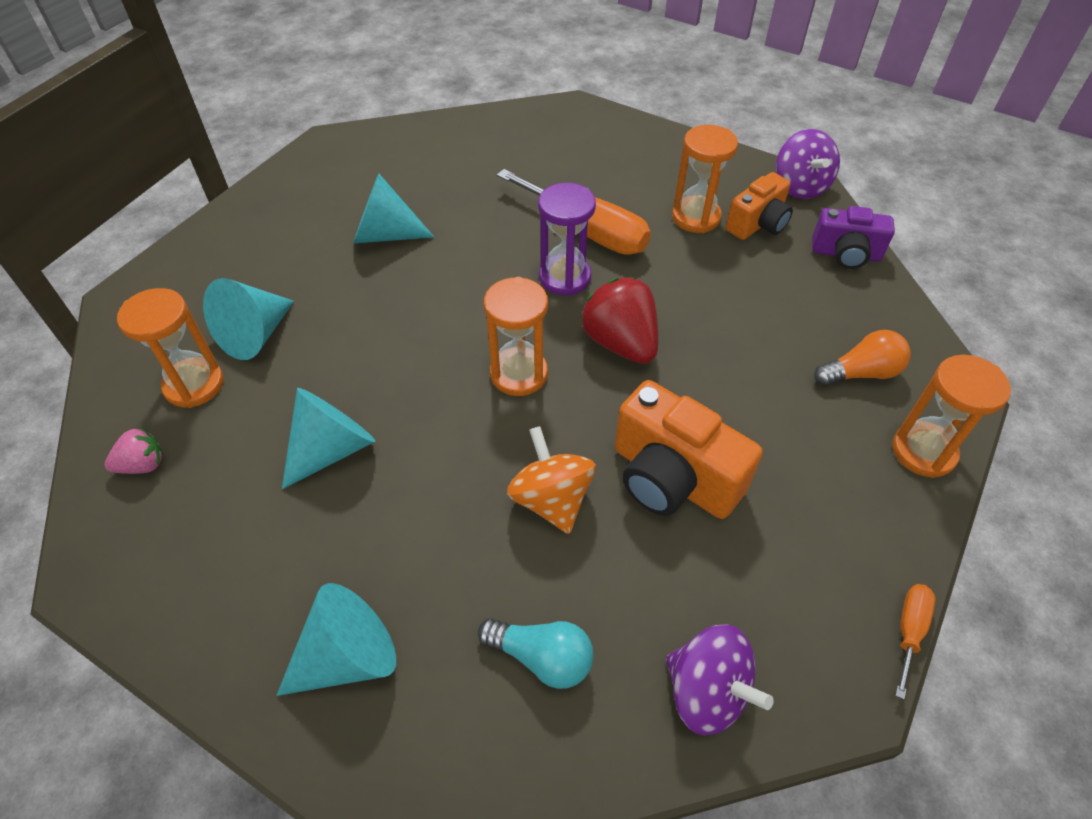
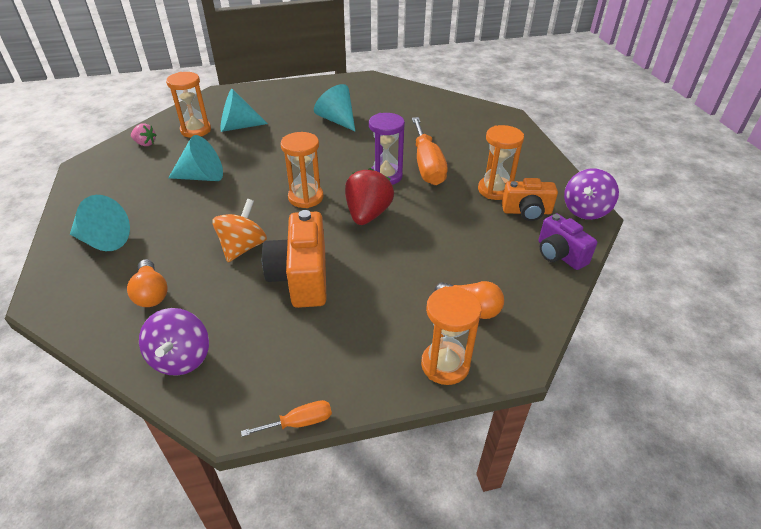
camera: 45 degrees right, 10 degrees down
(542, 657) = (151, 293): turquoise light bulb -> orange light bulb

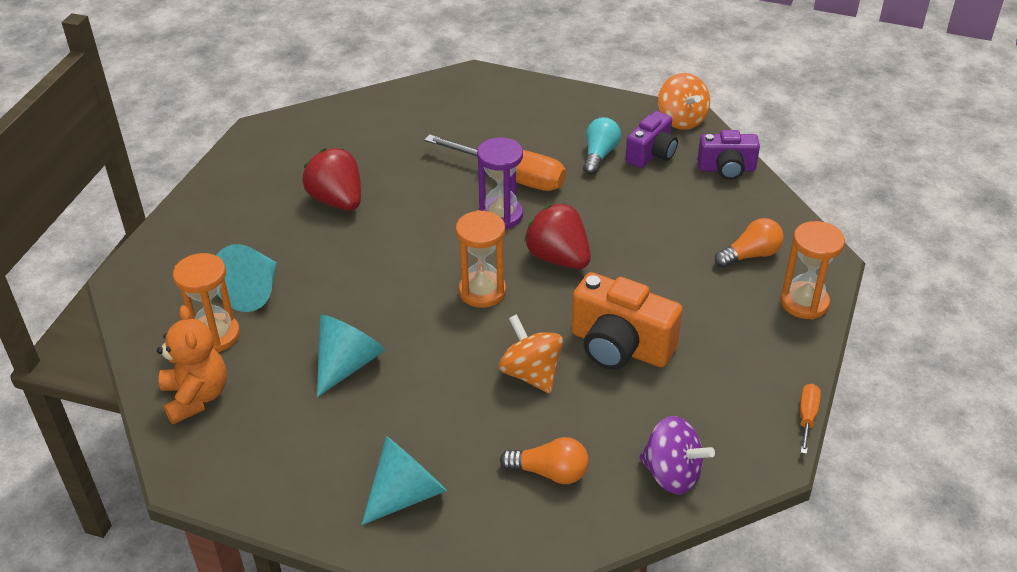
camera: 55 degrees left, 0 degrees up
(145, 144) = (196, 397): pink strawberry -> orange teddy bear
(337, 120) = (337, 201): turquoise cone -> red strawberry
(495, 190) = (599, 155): orange hourglass -> turquoise light bulb
(526, 212) = (651, 154): orange camera -> purple camera
(585, 210) = (681, 120): purple spinning top -> orange spinning top

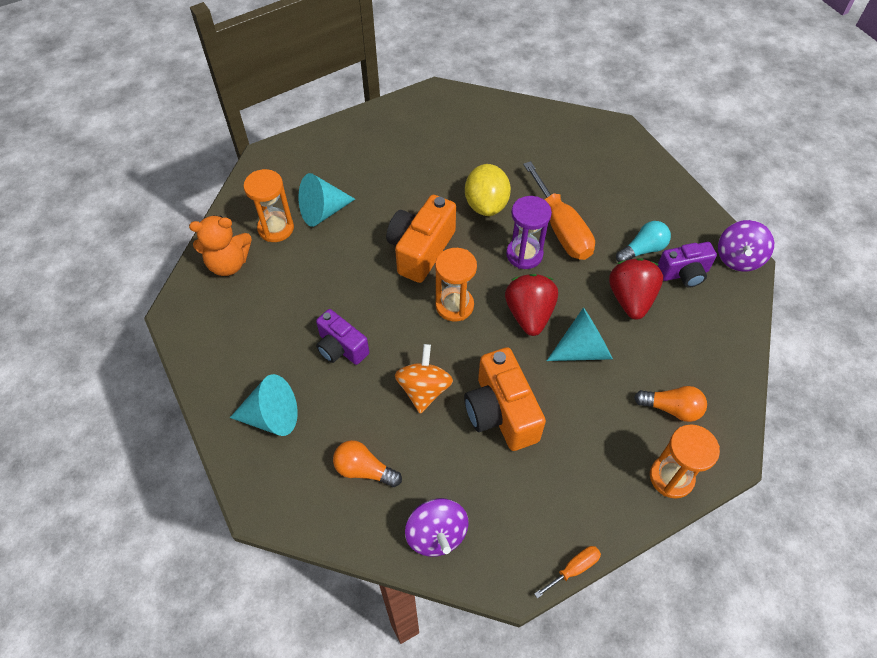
camera: 40 degrees right, 15 degrees up
(196, 397) = (228, 264): orange teddy bear -> orange teddy bear turned 60 degrees clockwise
(337, 201) = (432, 176): red strawberry -> red strawberry (630, 299)
(347, 364) = (326, 301): turquoise cone -> turquoise cone (583, 349)
(397, 267) = (420, 250): none -> orange camera
(419, 196) = (486, 205): none -> yellow lemon
(550, 472) = (364, 470): orange light bulb -> orange light bulb turned 150 degrees clockwise
(681, 120) = (738, 258): orange spinning top -> purple spinning top
(726, 169) = (730, 323): purple camera -> purple camera (341, 348)

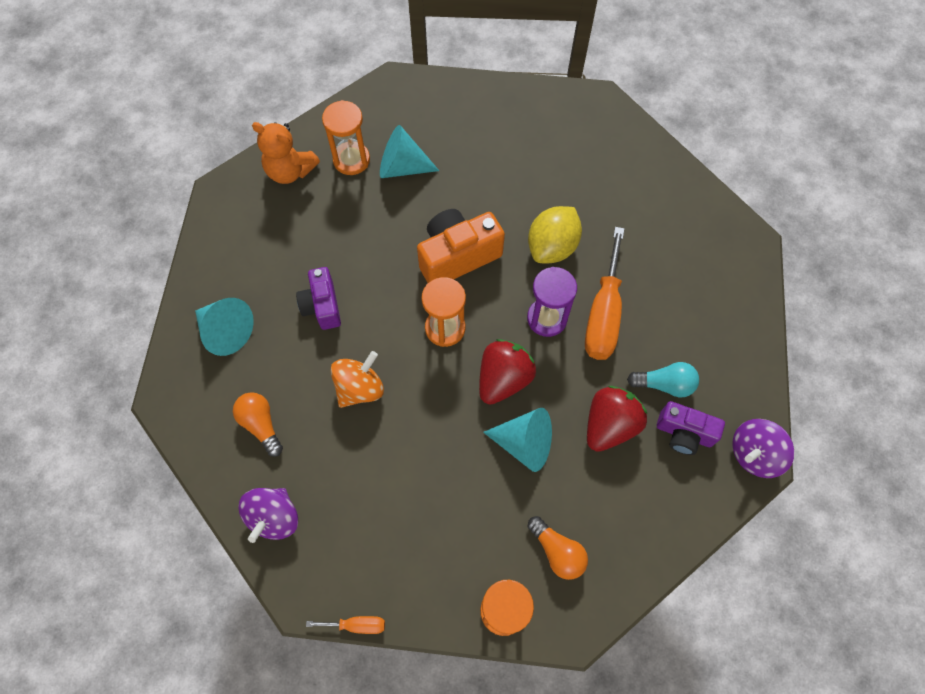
camera: 35 degrees right, 10 degrees up
(501, 412) = (406, 452): orange camera -> none

